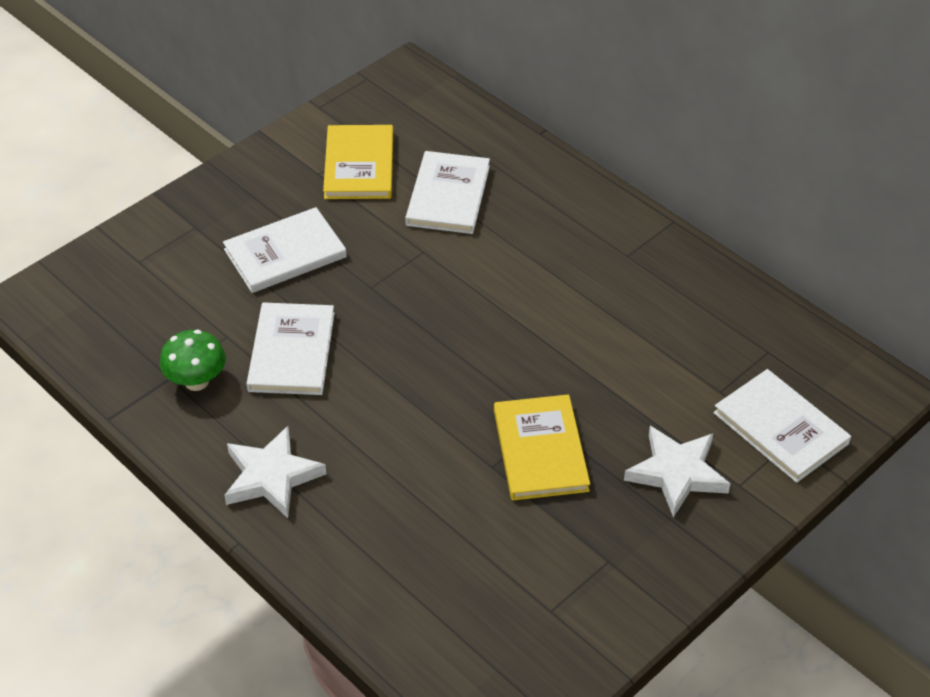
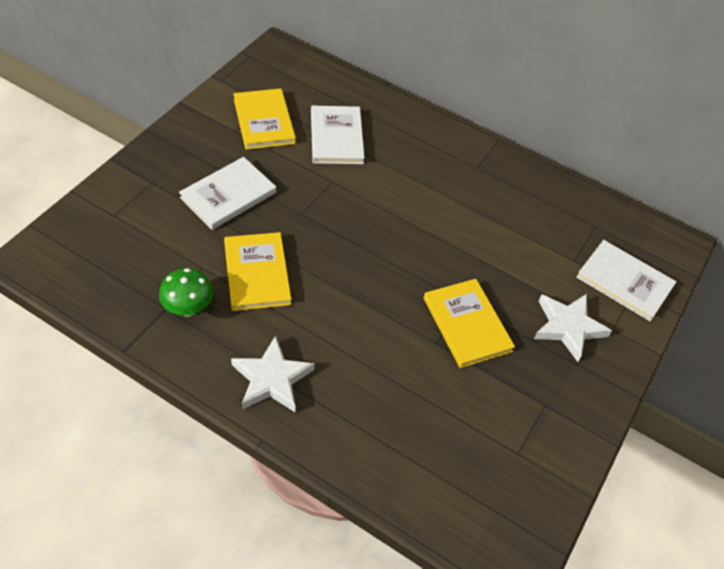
camera: 20 degrees left, 5 degrees up
(291, 352) = (257, 273): white book -> yellow book

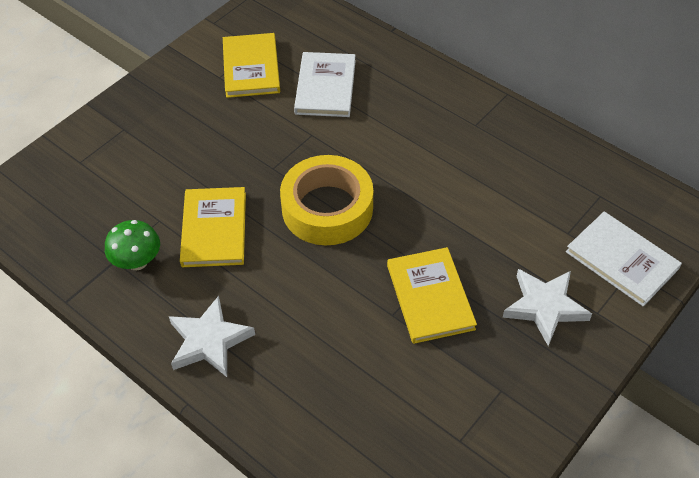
camera: 15 degrees right, 0 degrees up
(228, 195) = (199, 145): white book -> none
(359, 248) = (327, 208): none -> yellow tape

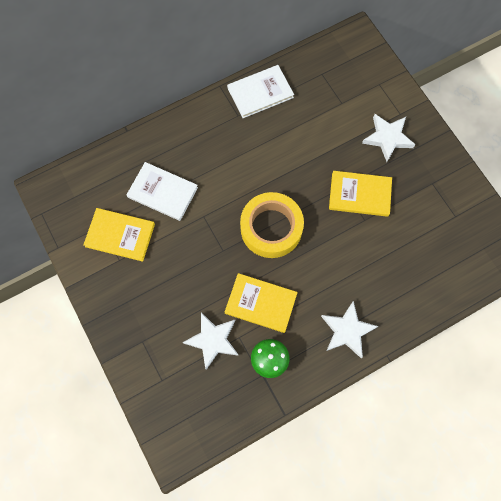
camera: 70 degrees left, 20 degrees up
(146, 194) = (213, 340): none -> white star
(622, 260) = (371, 85): white book -> white book (260, 93)

